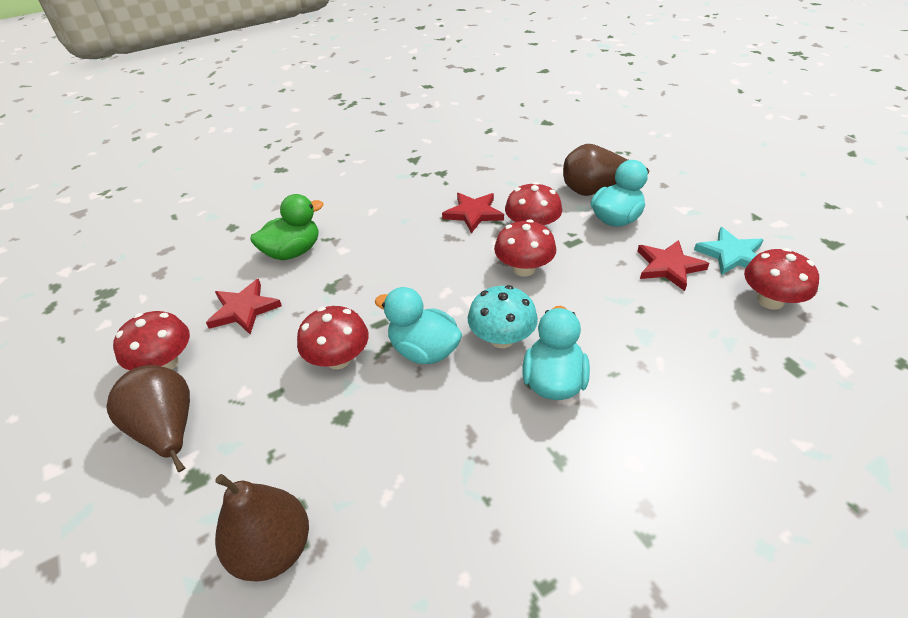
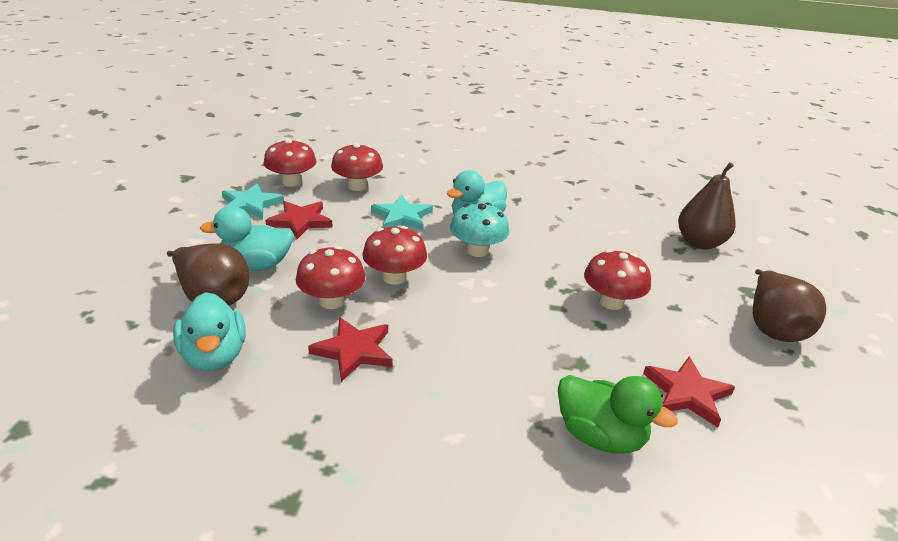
camera: 145 degrees left, 10 degrees down
(165, 363) = (781, 383): red mushroom -> red mushroom (357, 186)
(293, 252) = (600, 436): green duck -> green duck turned 150 degrees counterclockwise
(424, 350) = (540, 273): turquoise duck -> turquoise duck (214, 356)
(615, 331) = (402, 217): none -> turquoise star

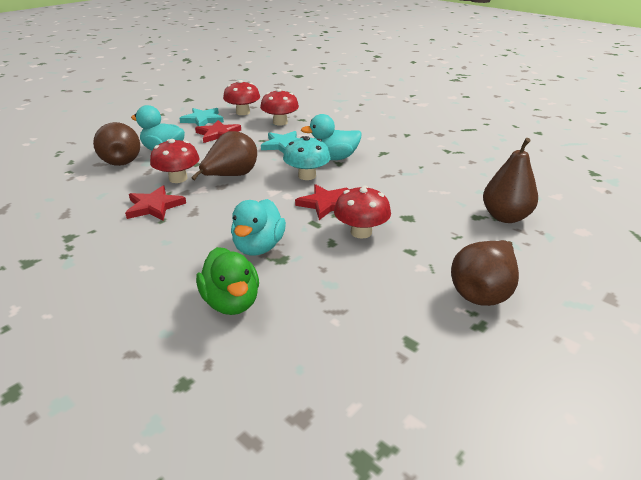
camera: 35 degrees right, 0 degrees up
(214, 356) = (85, 187): turquoise duck -> turquoise duck (258, 247)
(394, 277) = (231, 176): red mushroom -> brown pear
(687, 393) = (333, 304): red star -> red star (326, 204)

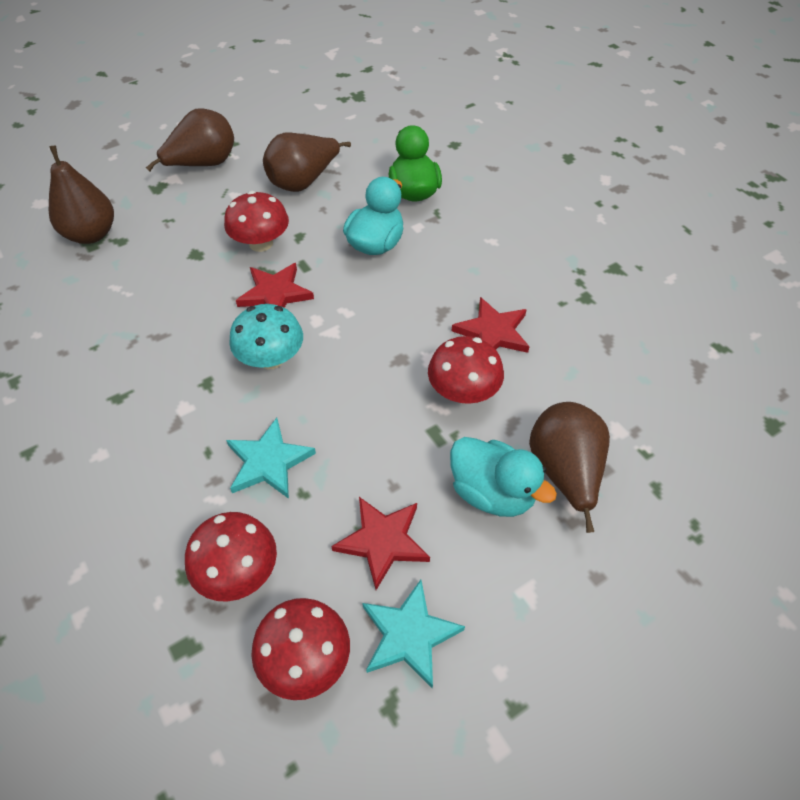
camera: 165 degrees left, 20 degrees up
(231, 176) = (382, 380): brown pear -> brown pear (303, 182)
(333, 158) = (206, 398): turquoise duck -> none

